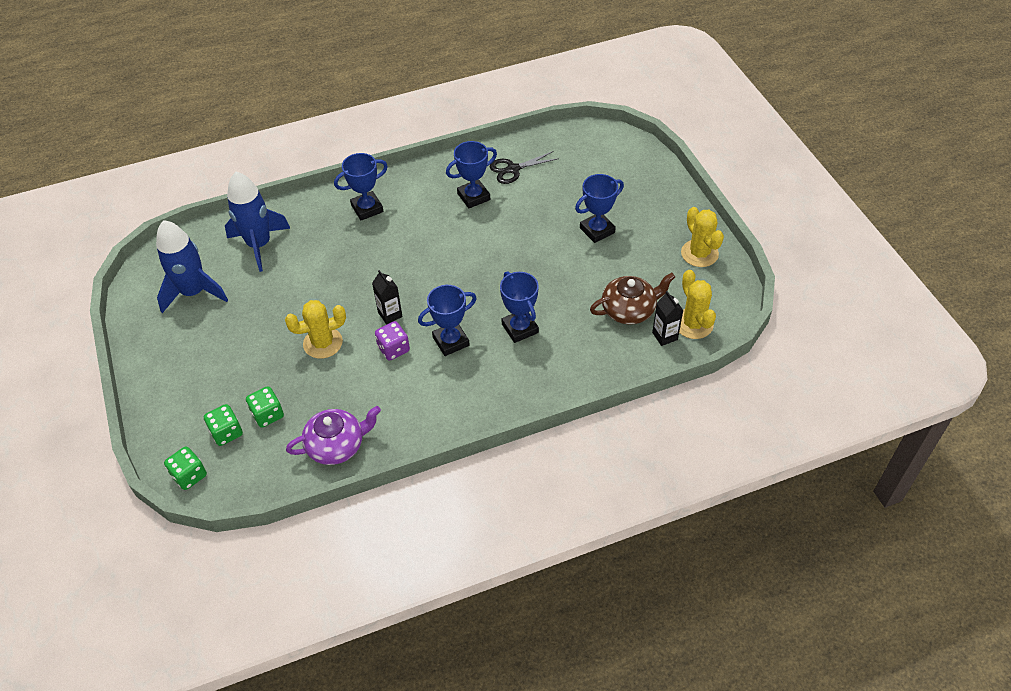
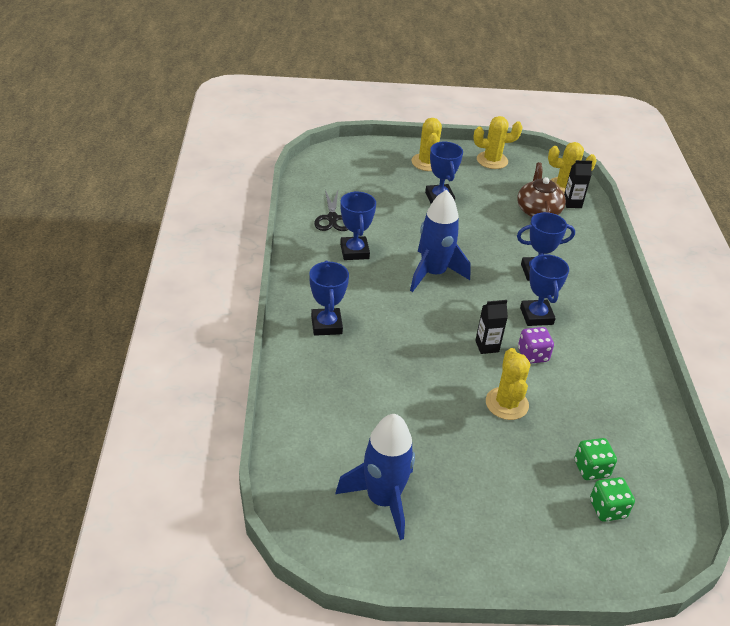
camera: 75 degrees left, 10 degrees down
(189, 475) = (660, 553): green dice -> none
(259, 245) = (333, 423): blue rocket -> blue rocket (433, 273)
(337, 445) = (642, 424): purple teapot -> none
(655, 206) = (427, 162): none -> yellow cactus

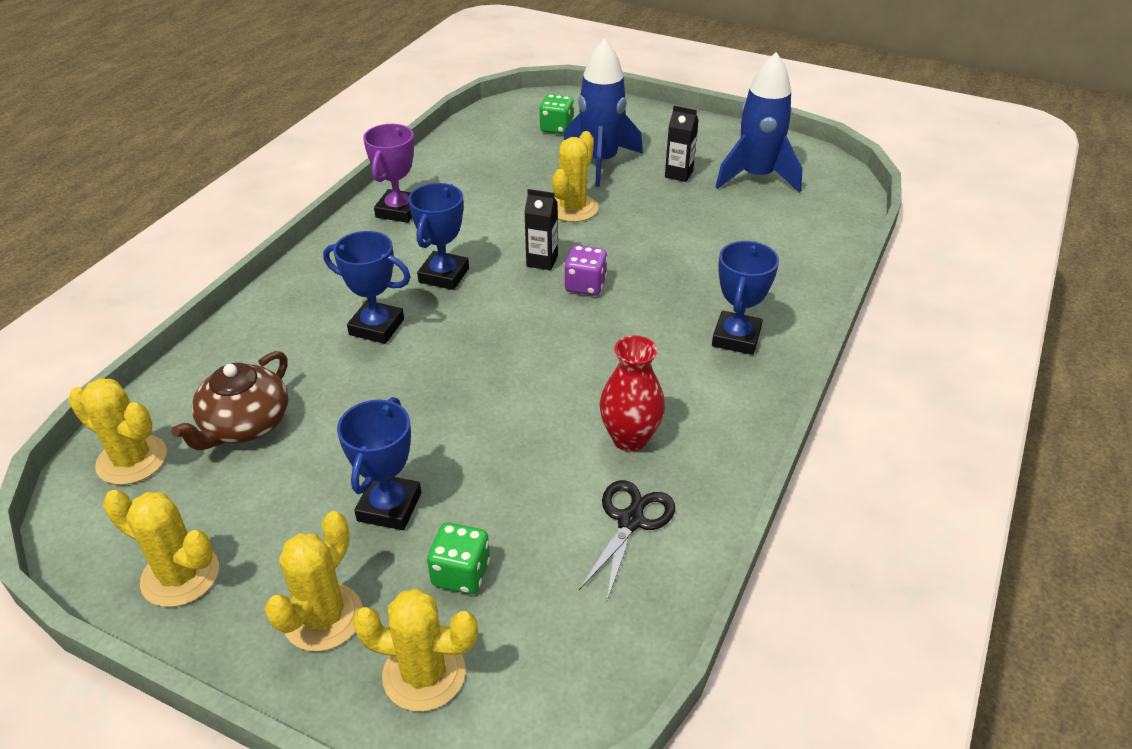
camera: 150 degrees left, 0 degrees up
(354, 251) = (630, 438): blue trophy -> red vase
(376, 158) = (424, 674): none -> yellow cactus
(433, 273) = (530, 366): blue rocket -> blue rocket (601, 162)
(533, 355) = (496, 239): purple dice -> purple dice (585, 285)
(572, 203) = (168, 421): black carton -> black carton (678, 174)
(591, 469) = (541, 150): green dice -> green dice (461, 573)
(623, 359) = (398, 211): none -> purple trophy

